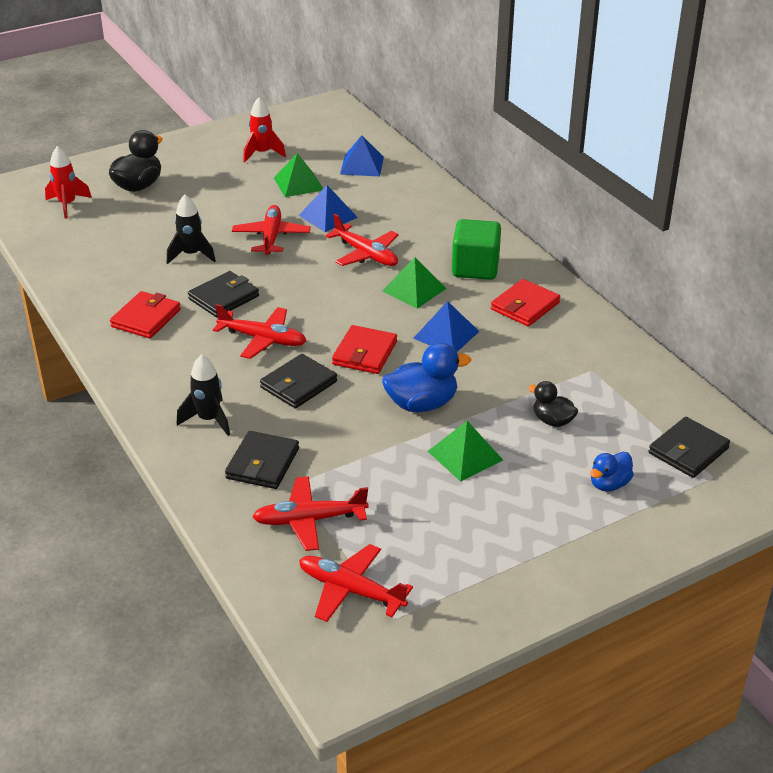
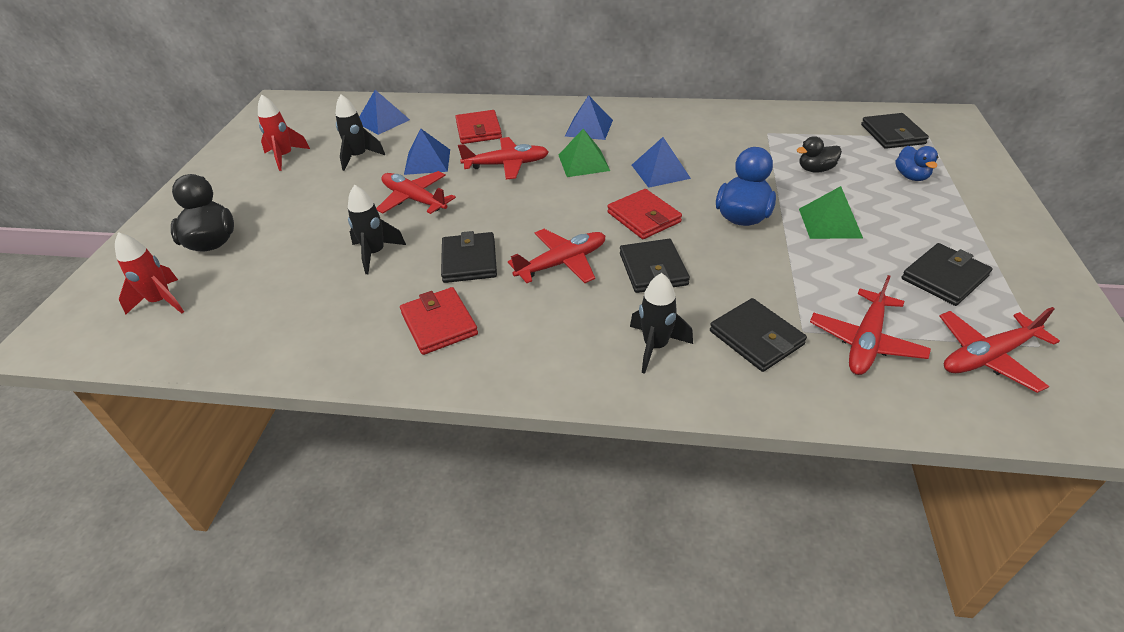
camera: 50 degrees left, 5 degrees up
(298, 184) = (359, 157): green pyramid -> black rocket
(444, 543) = (944, 277): none -> black wallet
(475, 268) = (589, 128): green cube -> blue pyramid
(525, 306) = (661, 127): red wallet -> red wallet (478, 130)

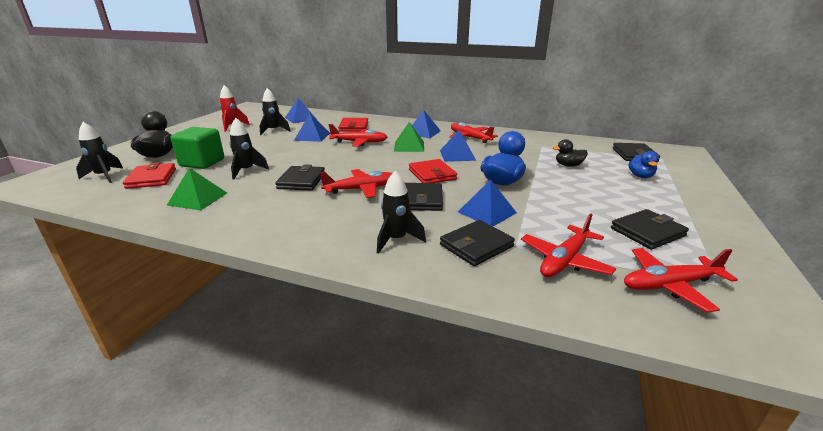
camera: 10 degrees right, 15 degrees down
(162, 301) = (104, 176): red rocket -> black rocket
(295, 247) = (202, 163): none -> green cube
(414, 199) = (291, 151): red plane -> red plane (470, 138)
(439, 324) = (257, 208): red wallet -> red wallet (152, 178)
(745, 277) = (487, 212): none -> blue pyramid
(756, 338) = (476, 246): black wallet -> black wallet turned 75 degrees clockwise
(830, 223) = (566, 192): green pyramid -> green pyramid (197, 199)

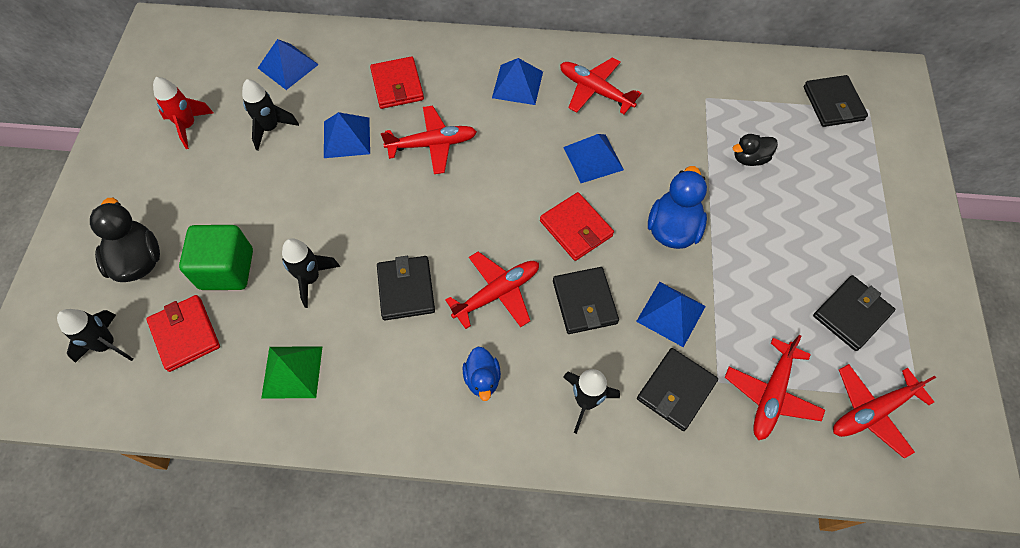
camera: 15 degrees left, 35 degrees up
(409, 146) = (513, 142): green pyramid -> none
(640, 176) = (842, 171): blue duck -> blue duck (482, 379)

